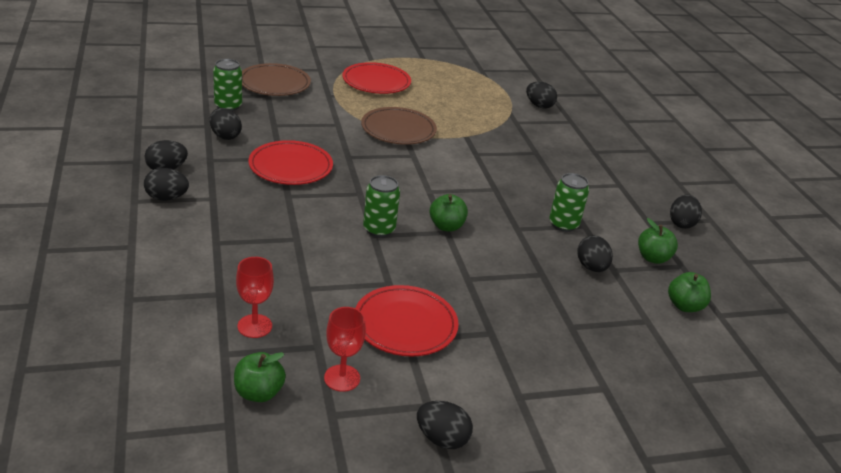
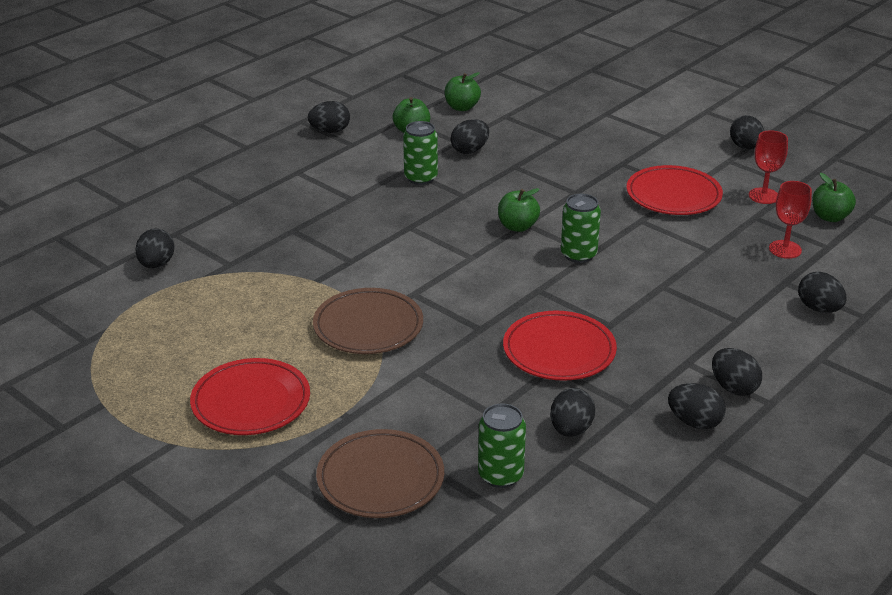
camera: 120 degrees left, 0 degrees up
(170, 285) = (819, 309): none -> black egg

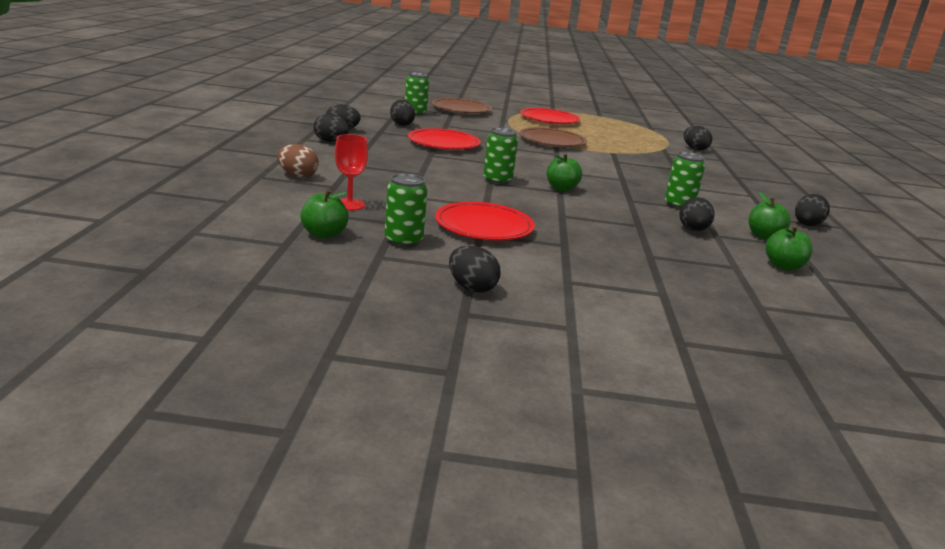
camera: 140 degrees right, 10 degrees down
(763, 196) = (403, 241): red goblet -> green can
(819, 309) = (297, 176): black egg -> brown egg

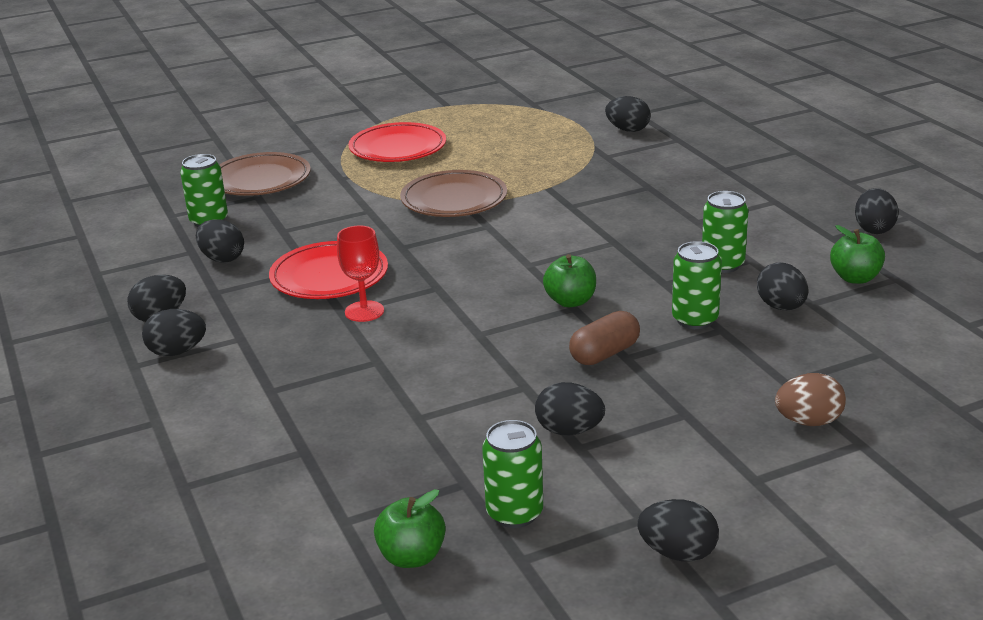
camera: 25 degrees left, 5 degrees up
(297, 176) = (231, 456): brown egg -> brown egg (808, 421)
(349, 204) = (369, 479): red goblet -> red goblet (364, 311)
(484, 227) = (569, 431): red plate -> black egg
(497, 180) = (482, 325): green can -> green can (695, 320)
(550, 210) = (604, 354): none -> brown capsule
(783, 266) = (920, 325): green apple -> none

